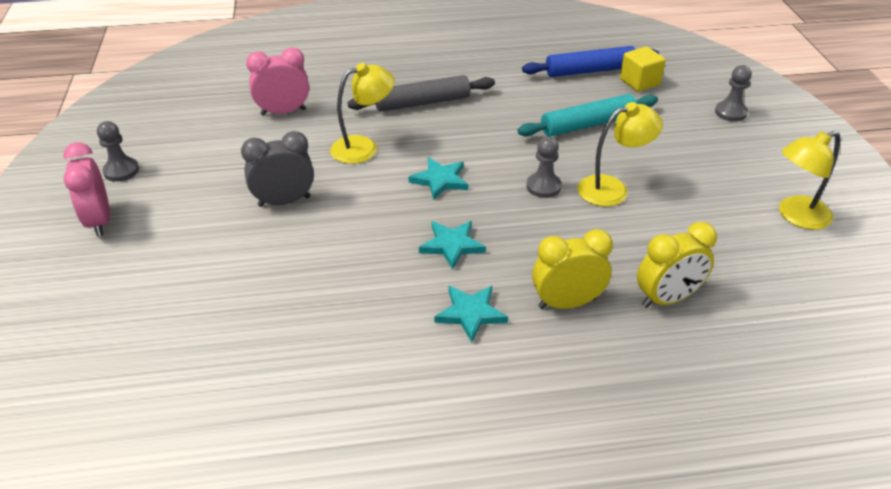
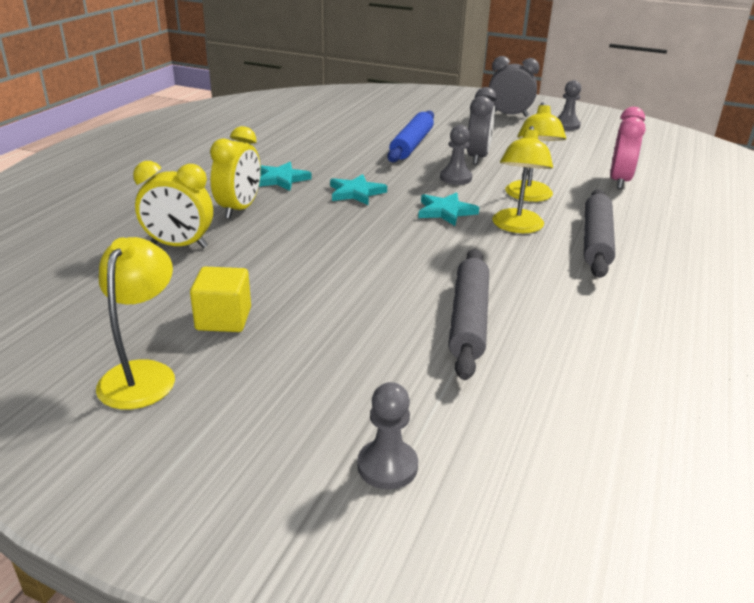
camera: 120 degrees right, 10 degrees down
(99, 221) = (509, 115): pink clock -> grey clock
(543, 186) = (383, 250): grey pawn -> grey pawn (455, 178)
(588, 124) = (469, 320): turquoise rolling pin -> grey rolling pin
(590, 71) = (614, 385): blue rolling pin -> blue rolling pin (411, 145)
(612, 189) = (337, 283): yellow lamp -> yellow lamp (517, 227)
(639, 82) = (549, 418): yellow cube -> yellow cube (223, 319)
(667, 298) = (179, 245): yellow clock -> yellow clock turned 90 degrees counterclockwise

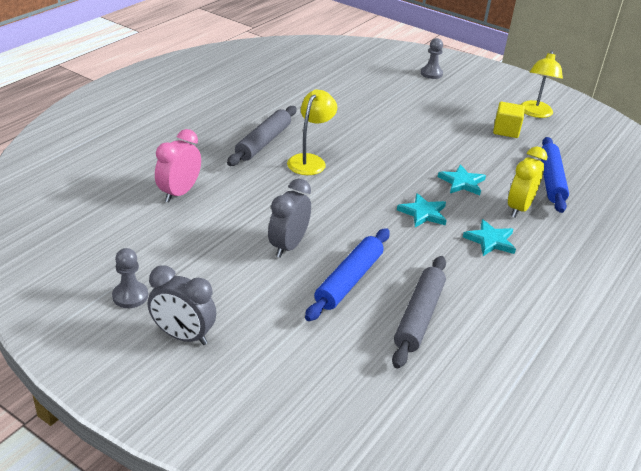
camera: 170 degrees left, 5 degrees up
(179, 245) = (550, 180): yellow clock -> blue rolling pin
(446, 211) = (355, 182): turquoise star -> turquoise star (462, 182)
(455, 178) = (327, 219): grey pawn -> none
(469, 320) = (377, 111): grey rolling pin -> grey rolling pin (418, 316)
(529, 196) = (277, 187): yellow lamp -> none

